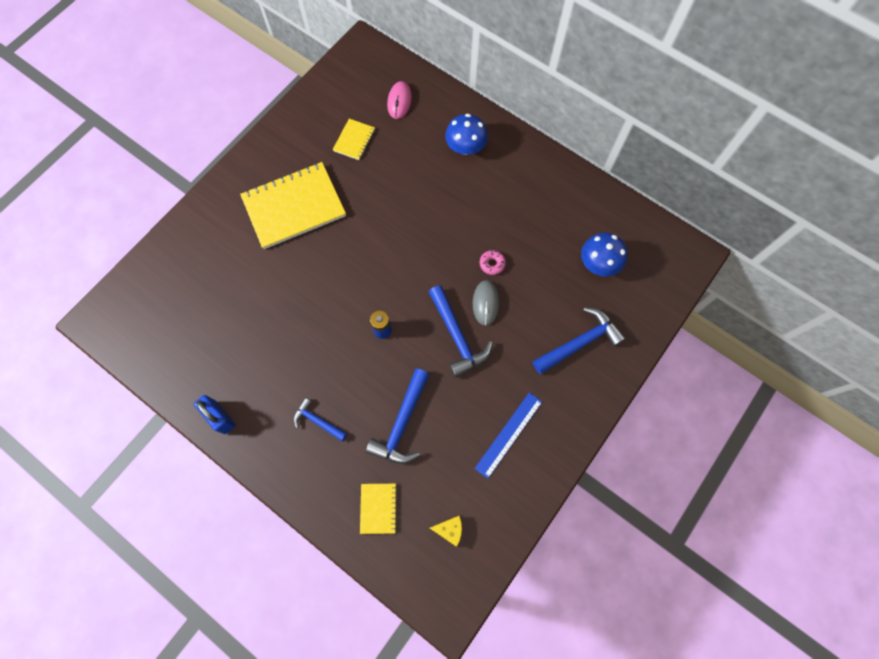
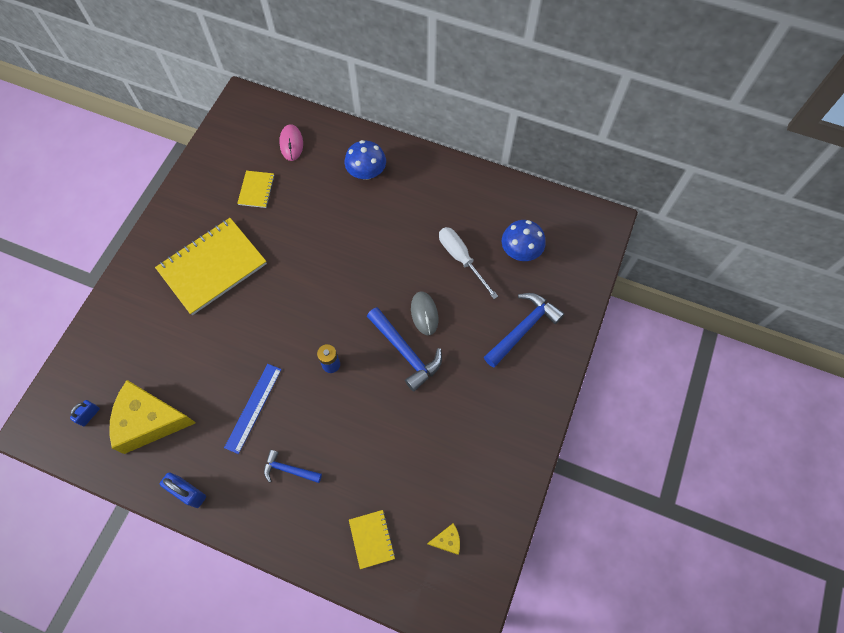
camera: 15 degrees left, 5 degrees down
(148, 321) = (89, 415): none -> blue padlock
(201, 340) = (149, 421): none -> yellow cheese
(402, 423) = (373, 449): blue hammer -> none
(492, 264) = (421, 275): pink donut -> none
(508, 434) = (479, 433): blue ruler -> blue ruler (253, 407)
(536, 257) = (461, 259): none -> white screwdriver

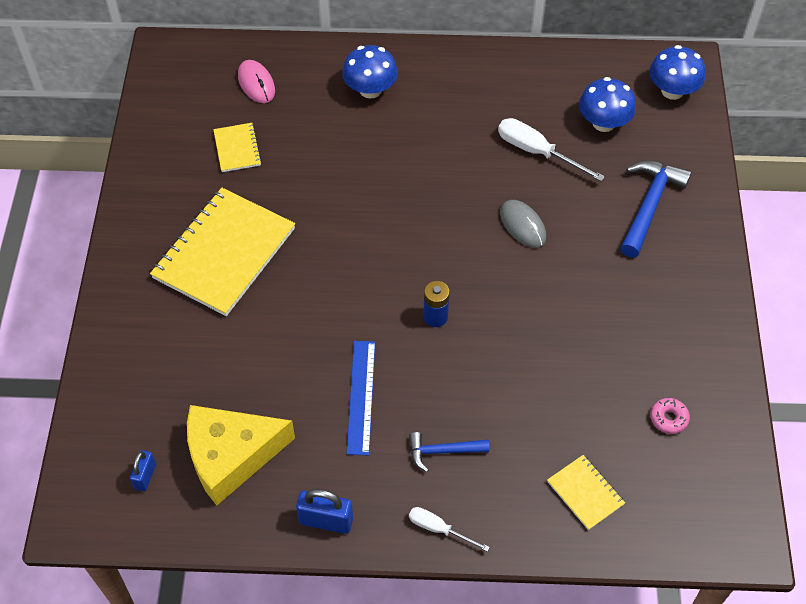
camera: 20 degrees left, 10 degrees down
(259, 527) = (438, 529): none -> white screwdriver
(405, 352) = (521, 274): blue hammer -> none
(447, 540) = (676, 463): yellow cheese -> none
(458, 503) = (668, 418): none -> pink donut
(584, 241) = (672, 91): none -> blue mushroom

